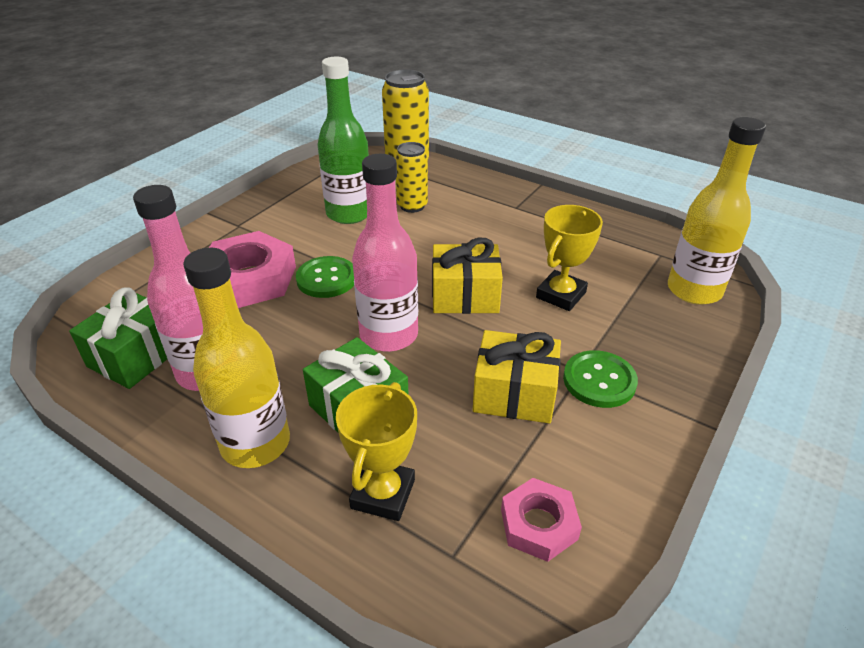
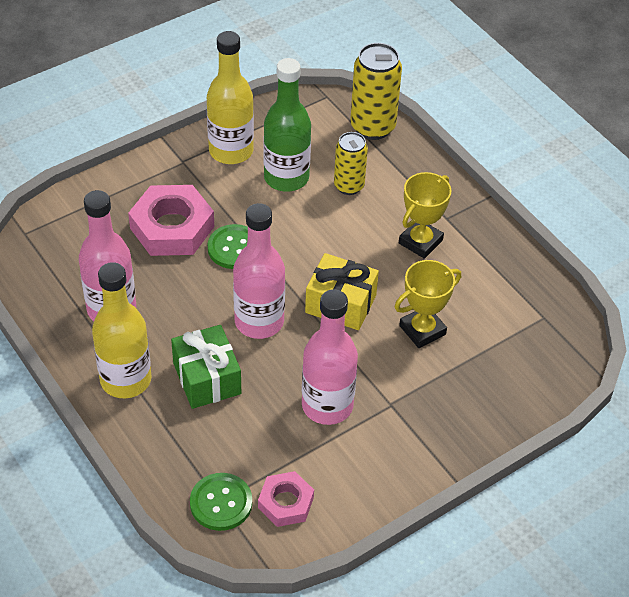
camera: 20 degrees right, 10 degrees up
(136, 356) = (64, 277): green gift -> none
(383, 494) = (195, 446): yellow trophy -> yellow trophy (420, 242)
(514, 394) = (327, 405): yellow gift -> pink bottle
(599, 381) = (399, 417): green button -> green button (221, 503)
(694, 290) = (543, 364): yellow bottle -> yellow bottle (231, 151)

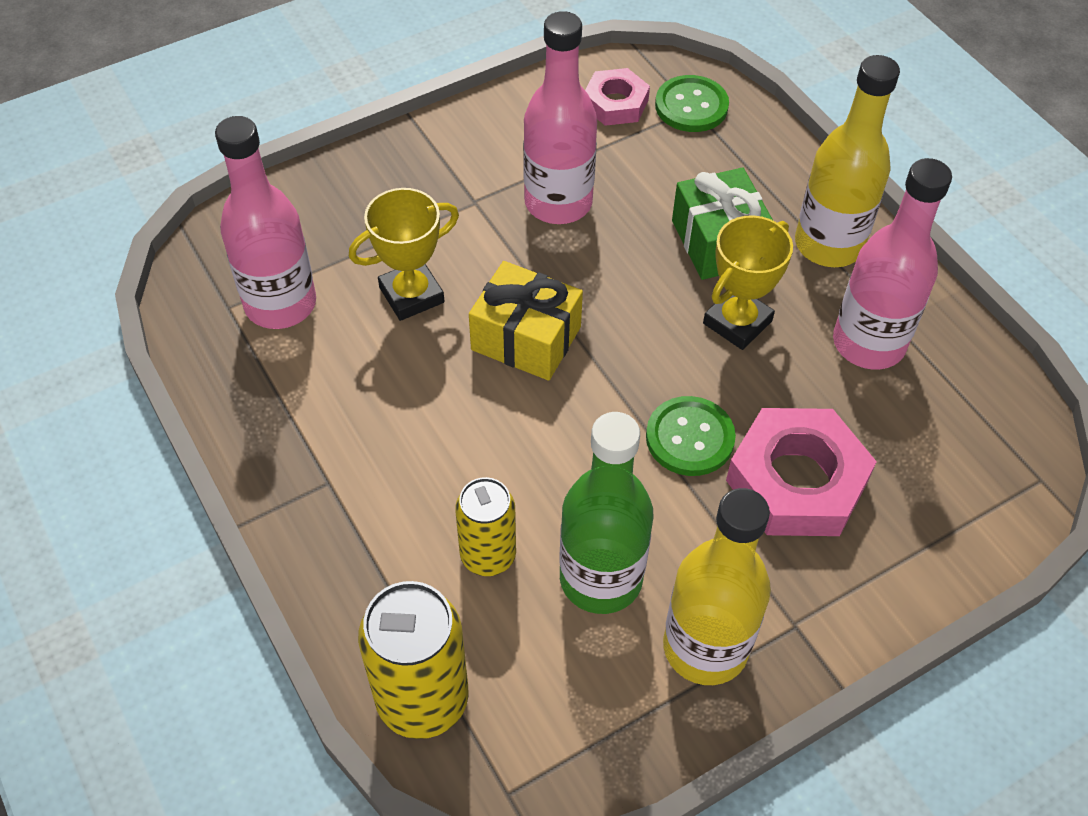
camera: 175 degrees left, 5 degrees up
(259, 321) = (648, 316): pink bottle -> pink bottle (280, 304)
(420, 242) = (383, 438): yellow trophy -> yellow trophy (737, 322)

